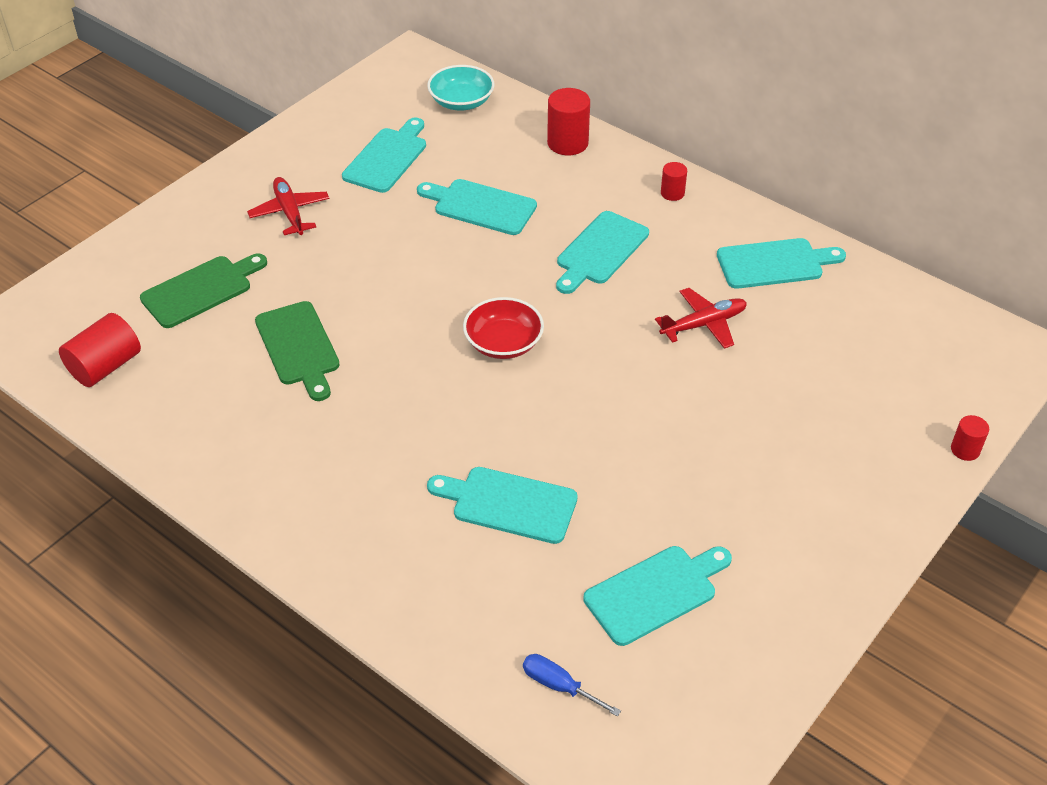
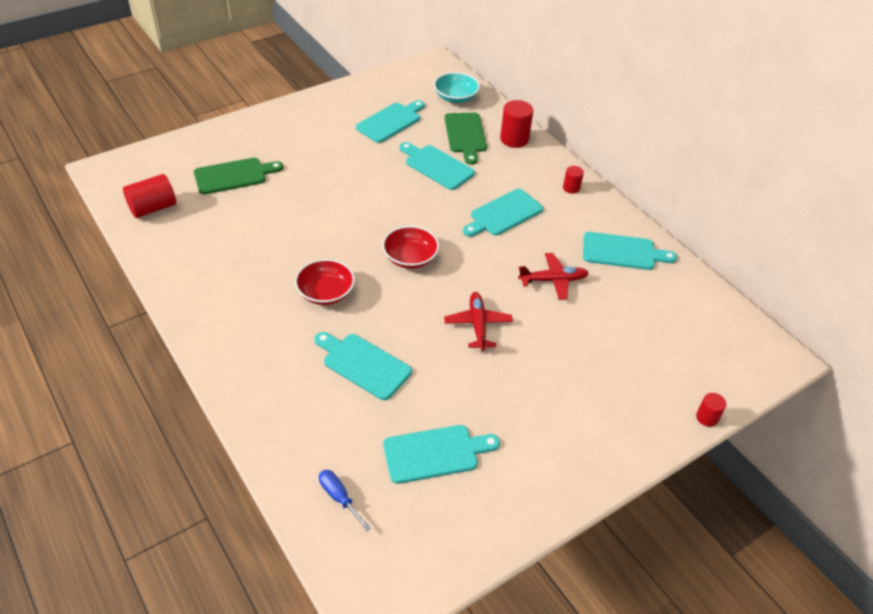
camera: 15 degrees right, 0 degrees up
(290, 212) = (312, 141): red plane -> red plane (478, 325)
(299, 347) = (277, 226): green cutting board -> green cutting board (465, 135)
(411, 421) = (326, 292): none -> red bowl

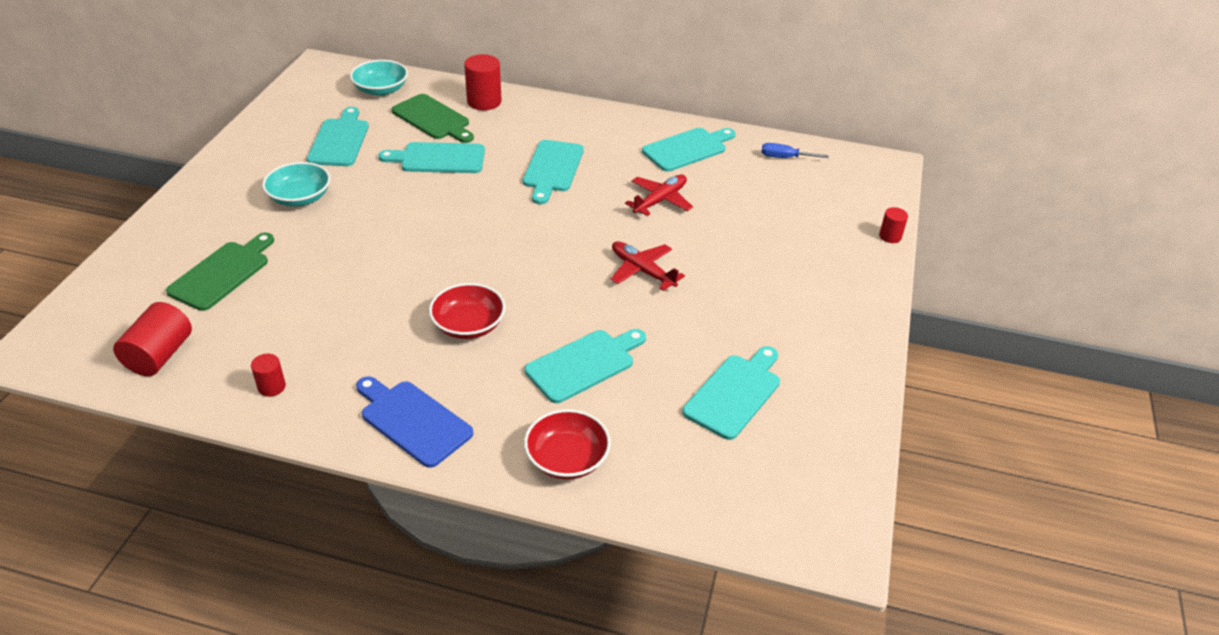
camera: 40 degrees left, 5 degrees down
(227, 333) = (412, 421): none -> blue cutting board
(326, 149) = (300, 198): none -> turquoise bowl
(339, 497) = (701, 484): blue screwdriver -> blue screwdriver (784, 157)
(363, 364) = (584, 364): turquoise cutting board -> turquoise cutting board turned 150 degrees clockwise
(410, 257) = (512, 250): red bowl -> red bowl (567, 459)
(571, 188) = (585, 119): red cylinder -> red cylinder (271, 387)

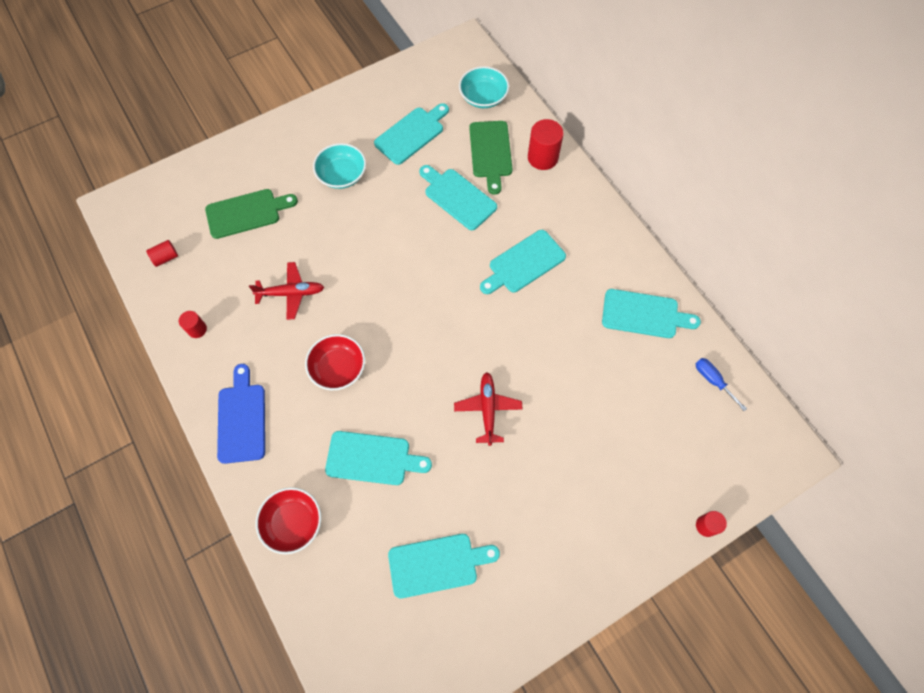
camera: 45 degrees right, 25 degrees up
(159, 355) = (166, 257): red cylinder -> red cylinder, size x0.56
(660, 200) = (568, 352): red plane -> red plane (291, 293)

